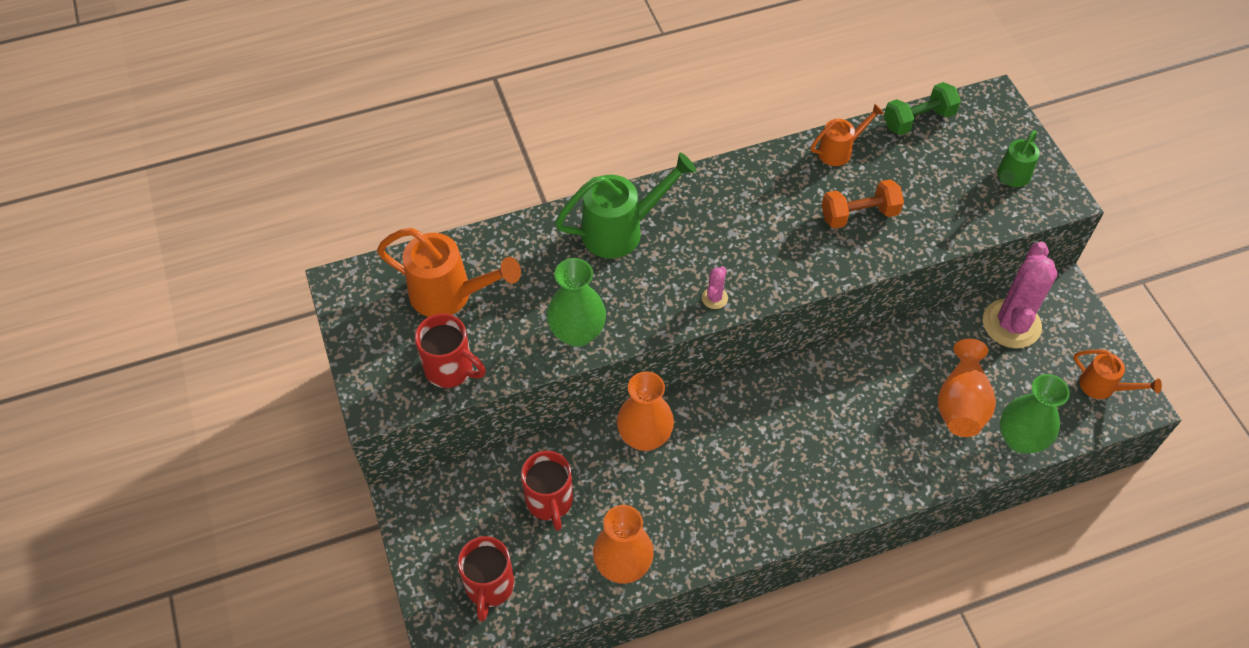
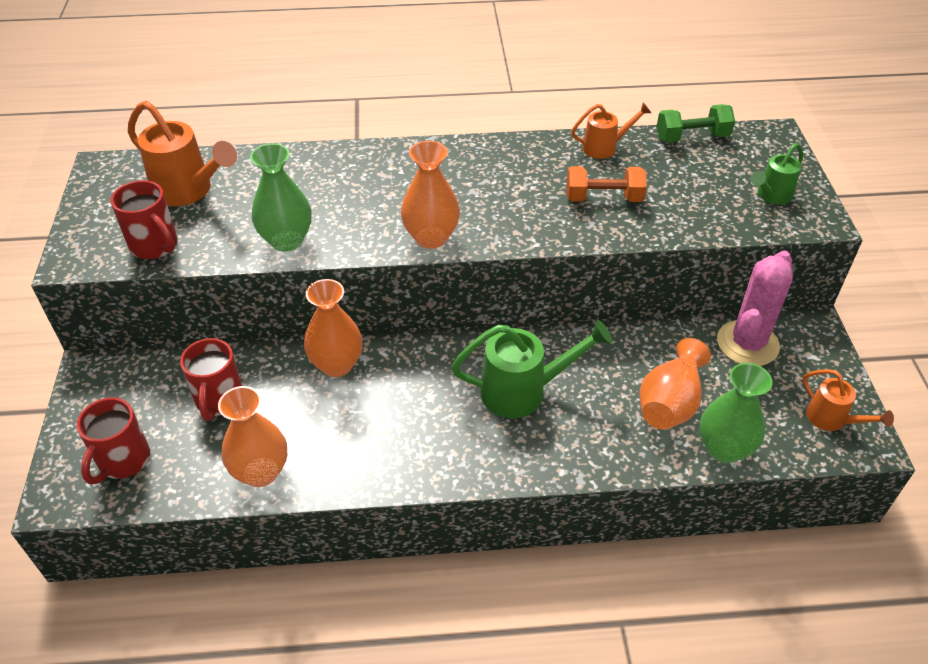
camera: 15 degrees right, 10 degrees down
(621, 230) = (369, 171): green watering can -> green watering can (523, 391)
(714, 298) = (431, 237): pink cactus -> orange vase

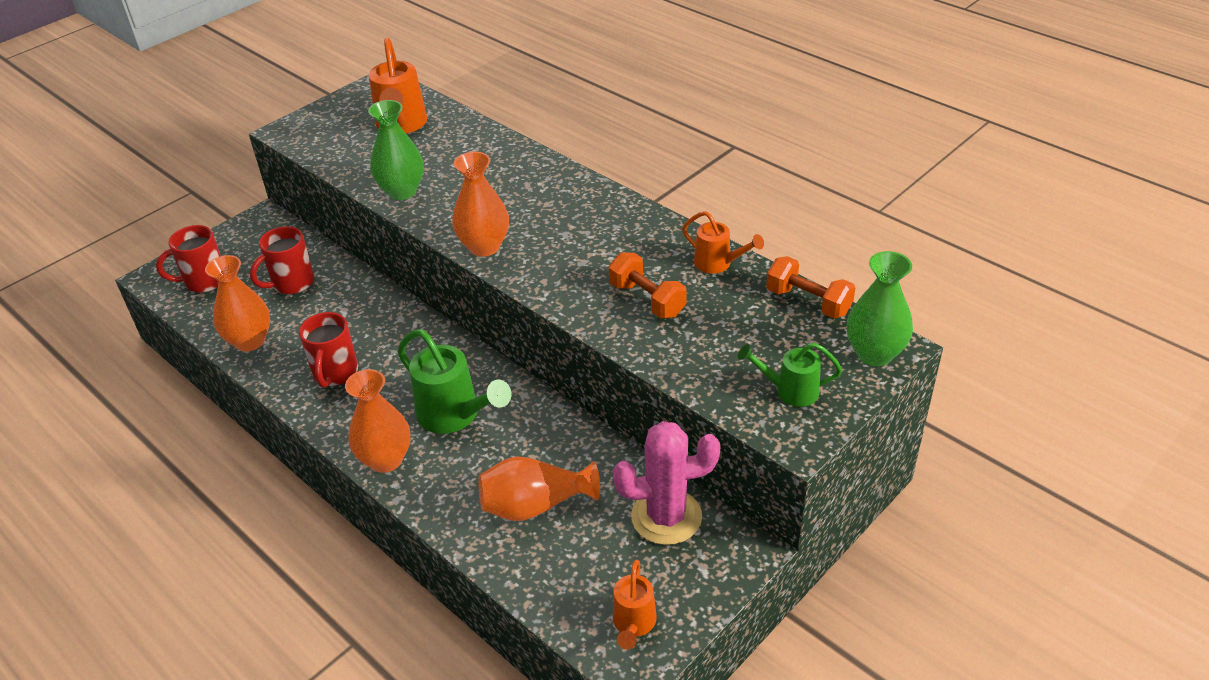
camera: 50 degrees right, 5 degrees down
(155, 246) = (333, 149): red mug -> red mug (335, 373)
(337, 364) = (379, 310): orange vase -> orange vase (385, 460)
(692, 137) = (808, 302): green dumbbell -> orange dumbbell
(724, 449) = (518, 567): green vase -> green vase (874, 354)

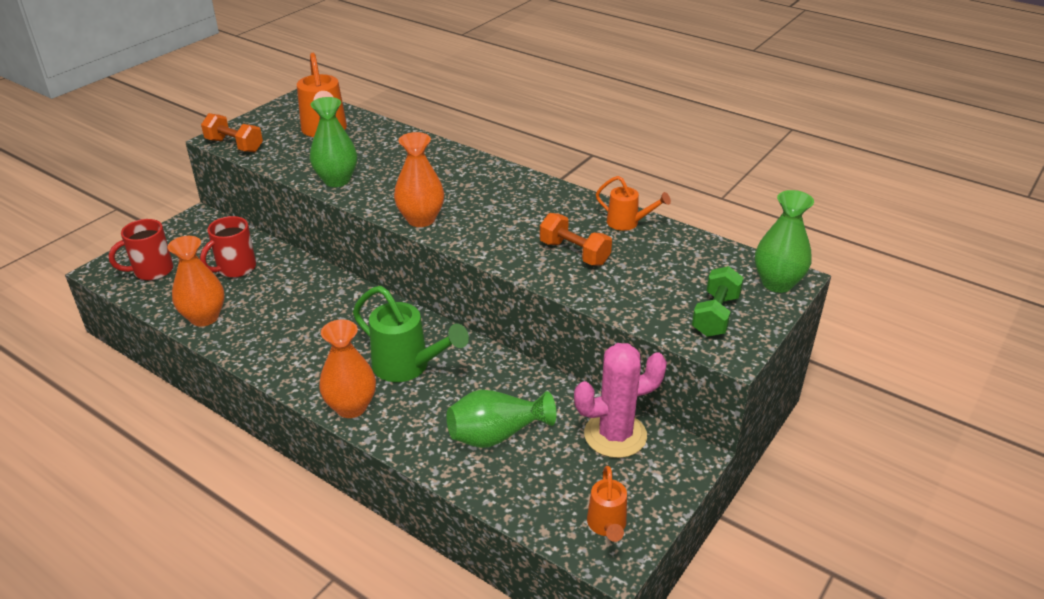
camera: 10 degrees left, 5 degrees down
(335, 373) = (290, 339): red mug -> none
(535, 505) = (496, 435): orange vase -> green vase
(790, 391) = (715, 315): green watering can -> green dumbbell
(808, 302) = (711, 247): orange dumbbell -> orange dumbbell (234, 145)

